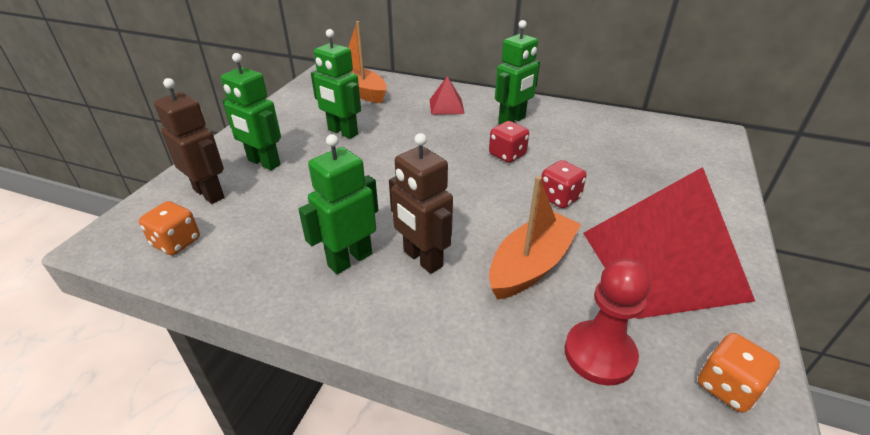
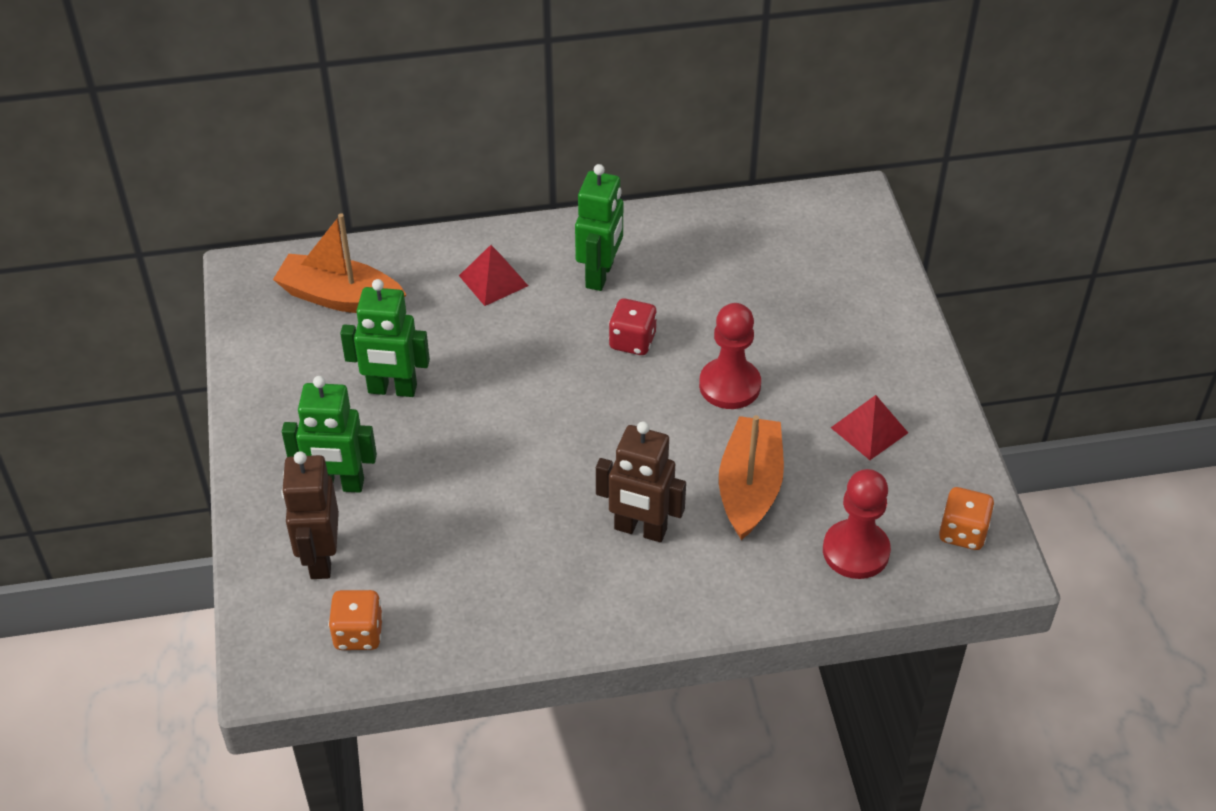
camera: 30 degrees left, 10 degrees up
(209, 193) = (320, 558): brown robot -> brown robot turned 105 degrees counterclockwise
(349, 259) = (567, 564): green robot -> none
(559, 198) = (729, 385): red dice -> red pawn
(662, 264) = (869, 430): red pyramid -> red pyramid, size x0.43

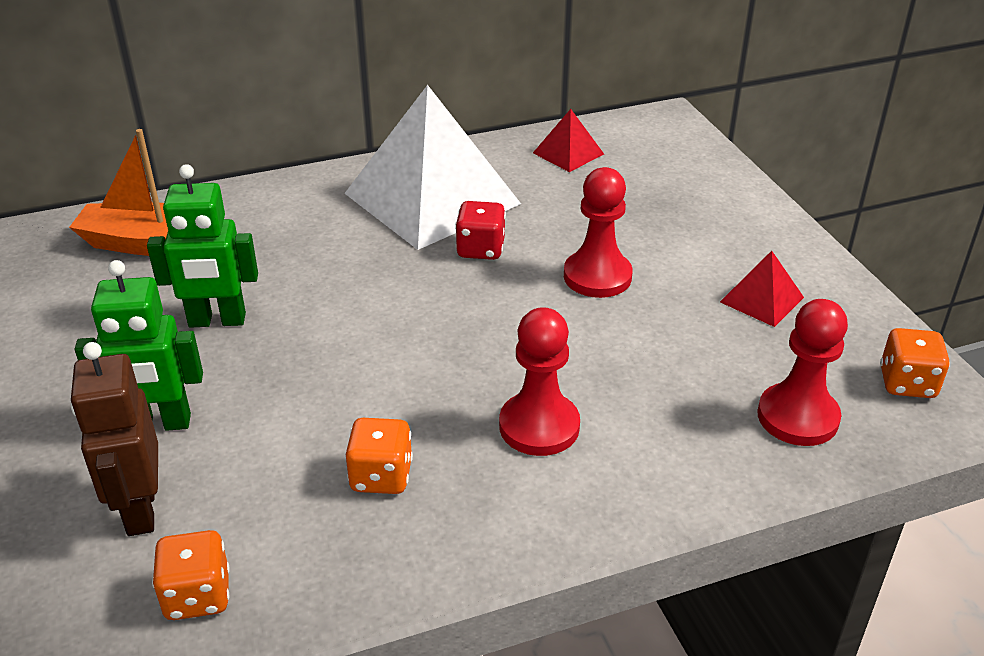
camera: 10 degrees left, 10 degrees down
(493, 280) = (318, 213): red pyramid -> red pyramid (568, 153)
(506, 556) = (381, 476): none -> orange dice
(600, 275) = (432, 198): green robot -> white pyramid
(640, 530) = (539, 426): brown robot -> red pawn
(749, 487) = (652, 368): orange boat -> none

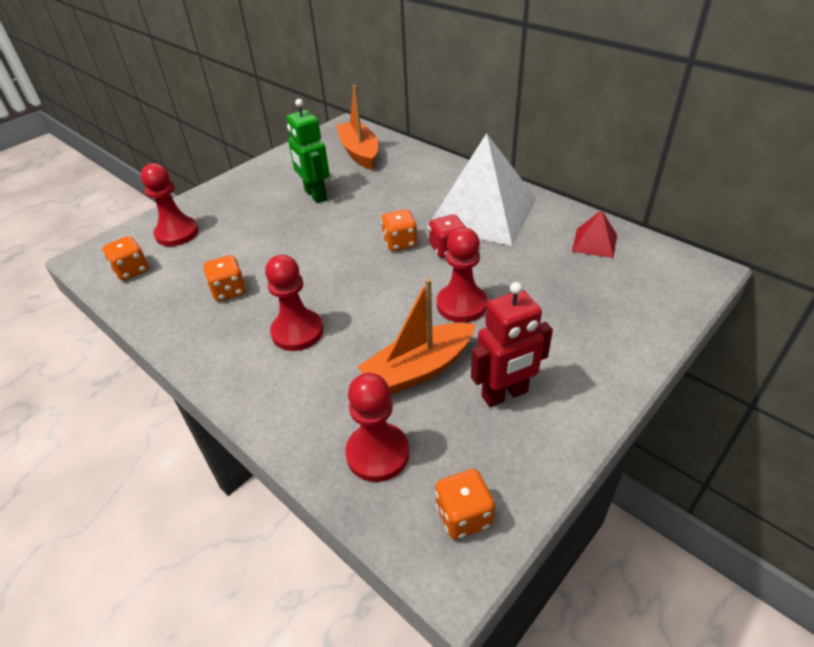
camera: 65 degrees right, 5 degrees up
(140, 510) = (177, 233): brown robot -> red pawn
(158, 424) = (233, 213): green robot -> none
(429, 281) = (400, 243): none -> orange dice
(684, 345) = (419, 369): none -> orange boat
(761, 299) = (505, 394): red pyramid -> red robot

